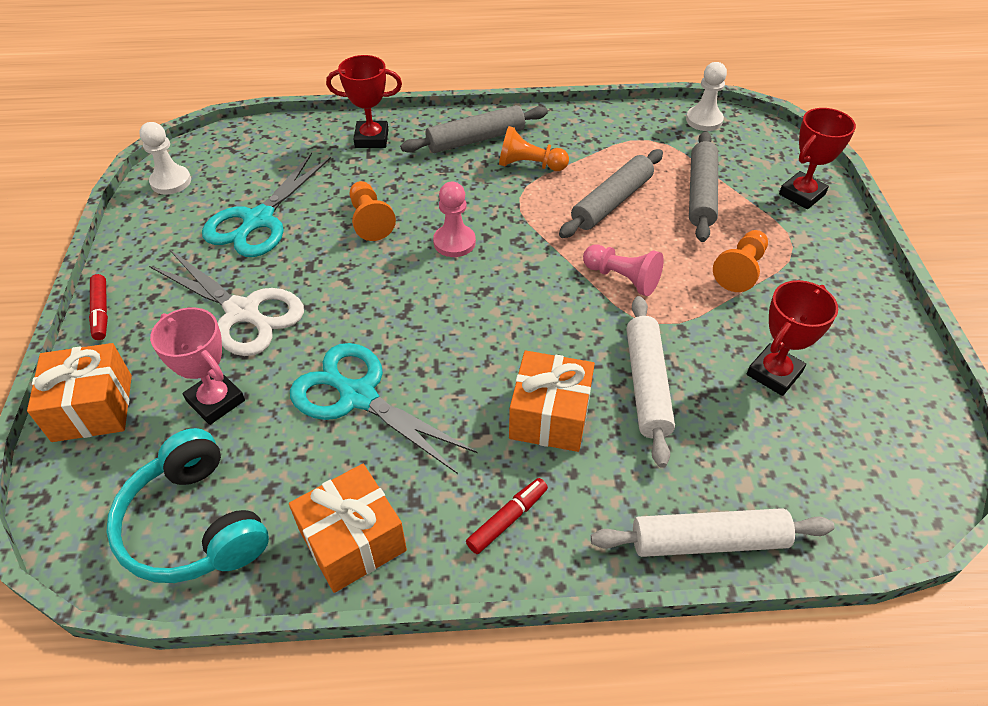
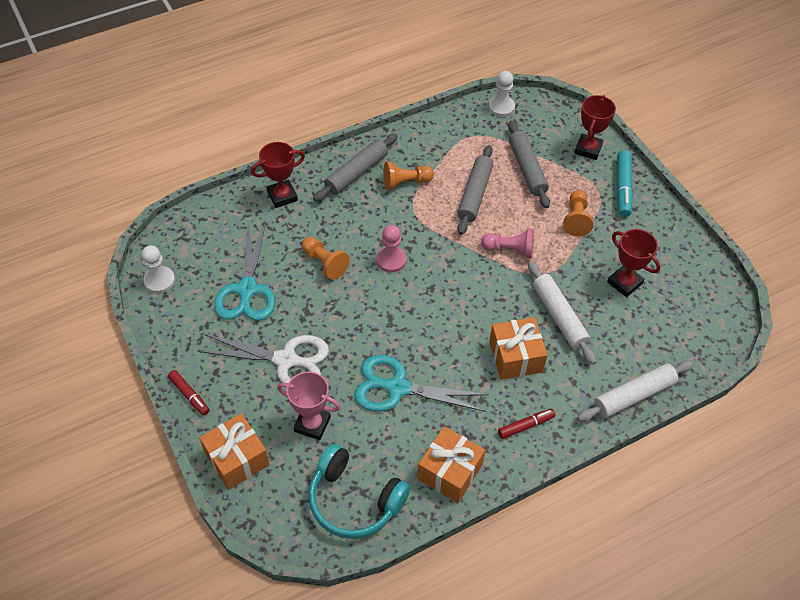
camera: 25 degrees left, 5 degrees up
(507, 519) = (526, 426): red marker -> red marker turned 45 degrees clockwise
(774, 373) = (624, 283): red trophy -> red trophy turned 60 degrees counterclockwise
(831, 253) = (622, 188): none -> turquoise marker

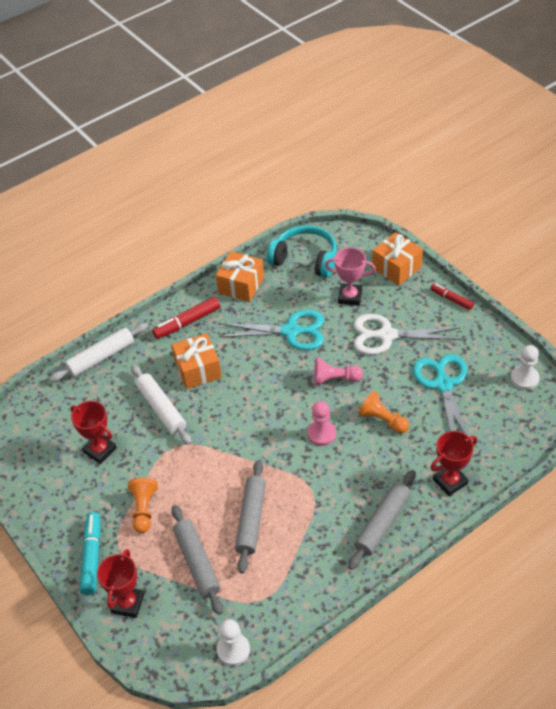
camera: 175 degrees right, 5 degrees down
(405, 182) = (327, 521): orange pawn -> none
(510, 250) = (209, 464): pink pawn -> pink pawn (335, 379)
(526, 426) = (187, 322): red marker -> red marker, size x1.56

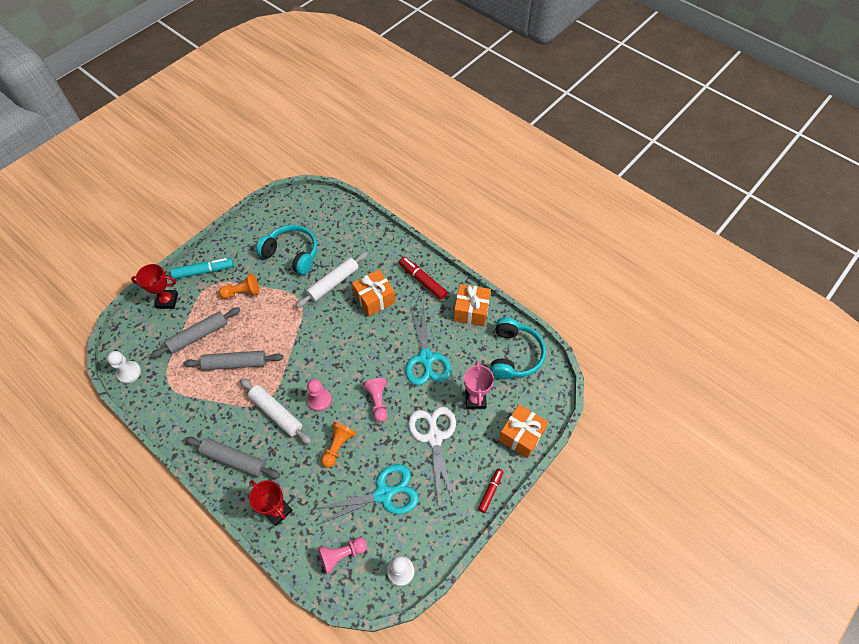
camera: 75 degrees right, 10 degrees up
(100, 450) = (292, 253): red trophy -> turquoise headphones
(101, 357) = (378, 233): white rolling pin -> white rolling pin (276, 413)
(504, 425) = (342, 555): none -> pink pawn

